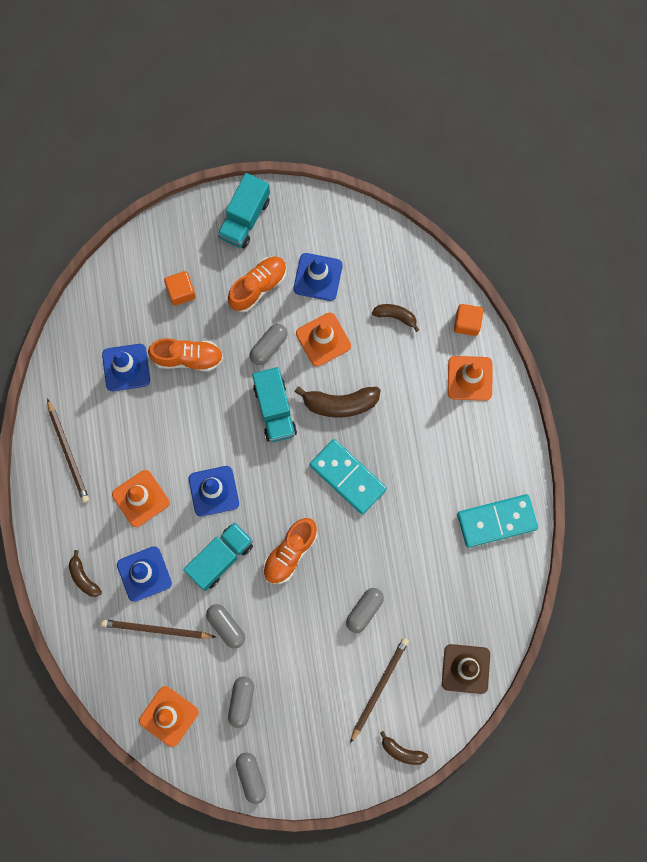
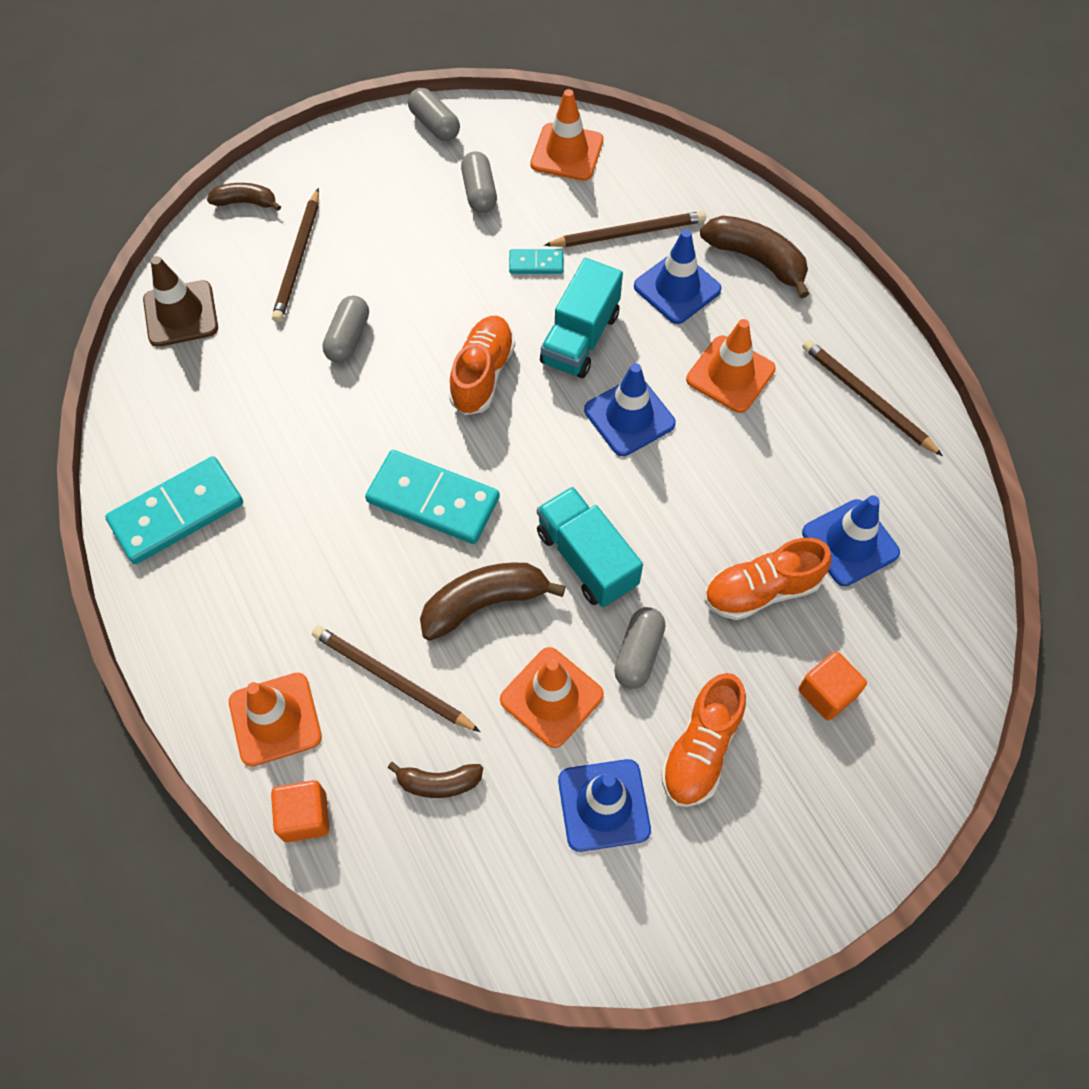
camera: 160 degrees right, 15 degrees down
(83, 577) = (756, 259): brown banana -> brown banana, size x1.67
(226, 626) = (536, 263): grey capsule -> turquoise domino
(244, 218) = (782, 868): turquoise truck -> none
(403, 378) = (392, 680): none -> brown pencil

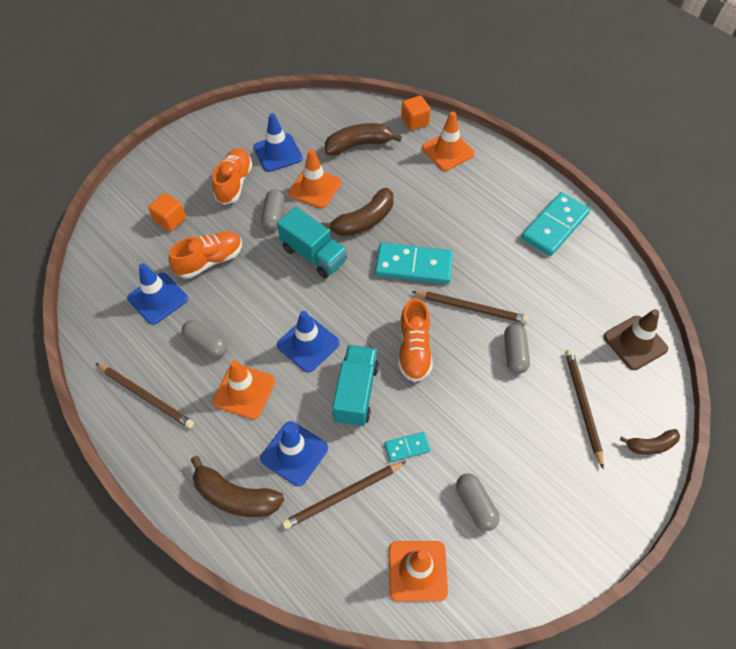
camera: 165 degrees right, 5 degrees down
(392, 680) = (398, 178): brown pencil -> brown pencil (471, 308)
(434, 125) = (544, 571): grey capsule -> grey capsule (206, 344)
(439, 783) = (358, 145): brown banana -> brown banana, size x1.67

